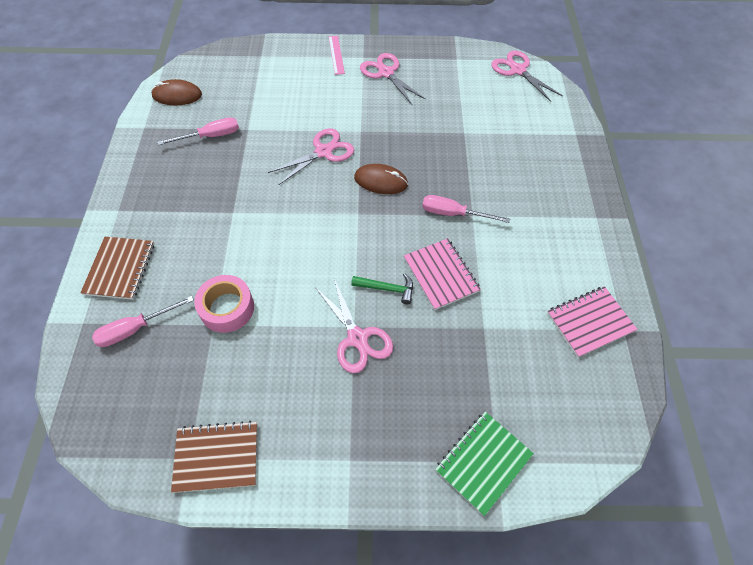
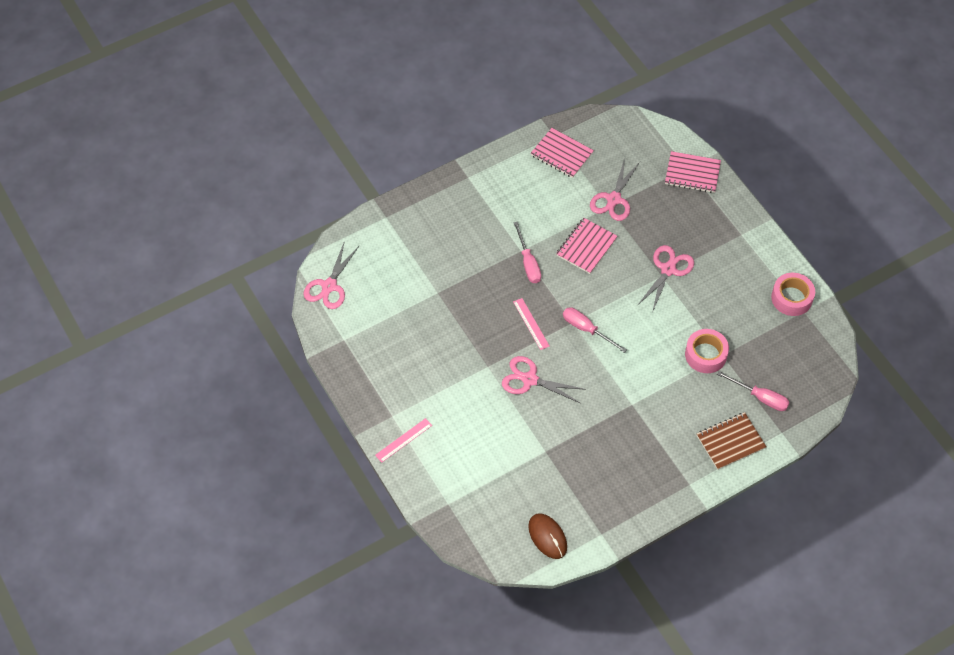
camera: 120 degrees left, 0 degrees up
(210, 136) = (573, 474): pink screwdriver -> pink screwdriver (586, 329)
(217, 457) = (791, 298): brown notebook -> pink tape
(381, 181) = (531, 324): brown mouse -> pink ruler
(386, 73) = (402, 385): pink scissors -> pink scissors (613, 199)
(387, 288) = (620, 272): green hammer -> none
(483, 462) = (692, 173): green notebook -> pink notebook

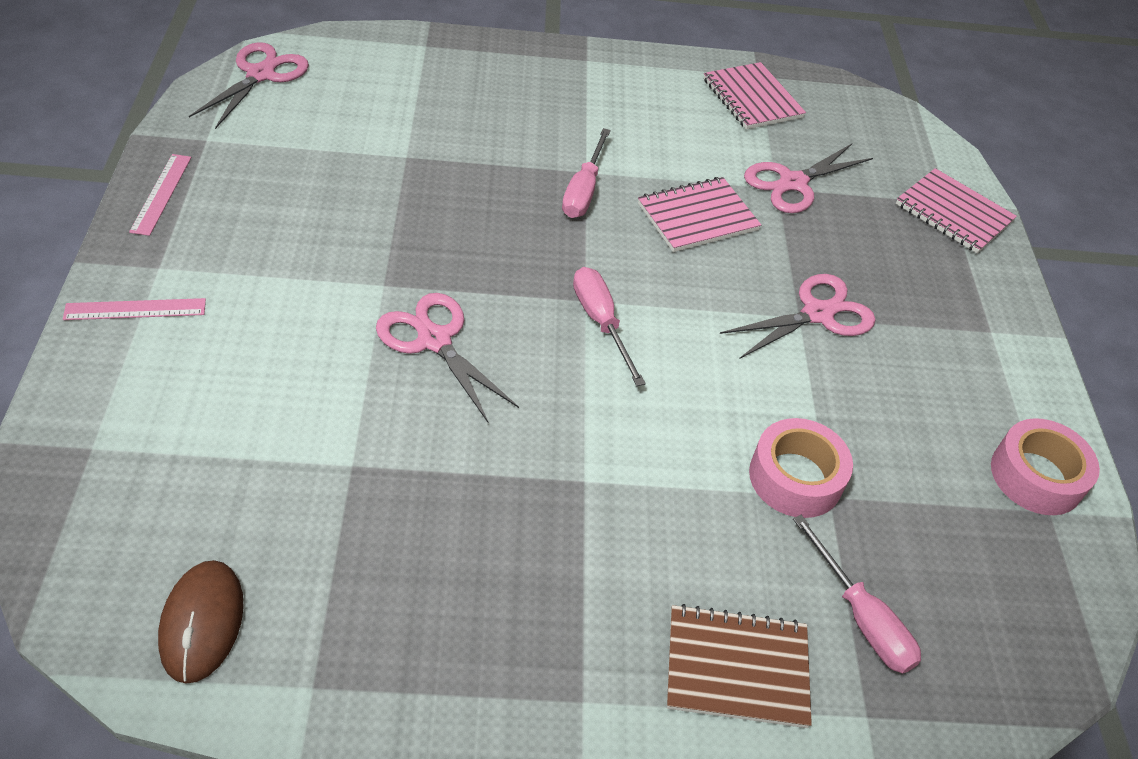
camera: 25 degrees right, 10 degrees down
(329, 286) = (261, 74): pink scissors -> pink scissors turned 150 degrees clockwise
(531, 324) = (513, 266): pink ruler -> pink ruler (161, 194)

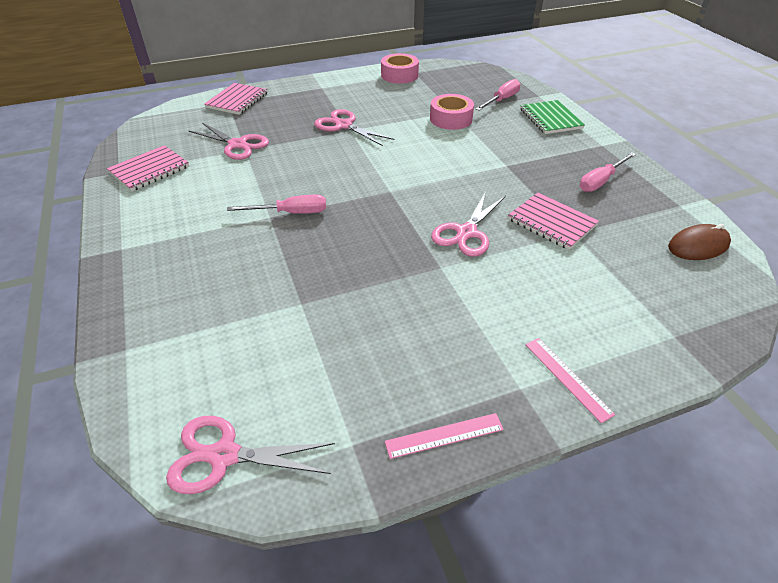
camera: 105 degrees left, 5 degrees down
(601, 322) = (403, 182): pink screwdriver -> pink screwdriver (600, 181)
(697, 217) = (290, 169): pink notebook -> pink notebook (551, 222)
(736, 668) = (550, 119): brown notebook -> green notebook

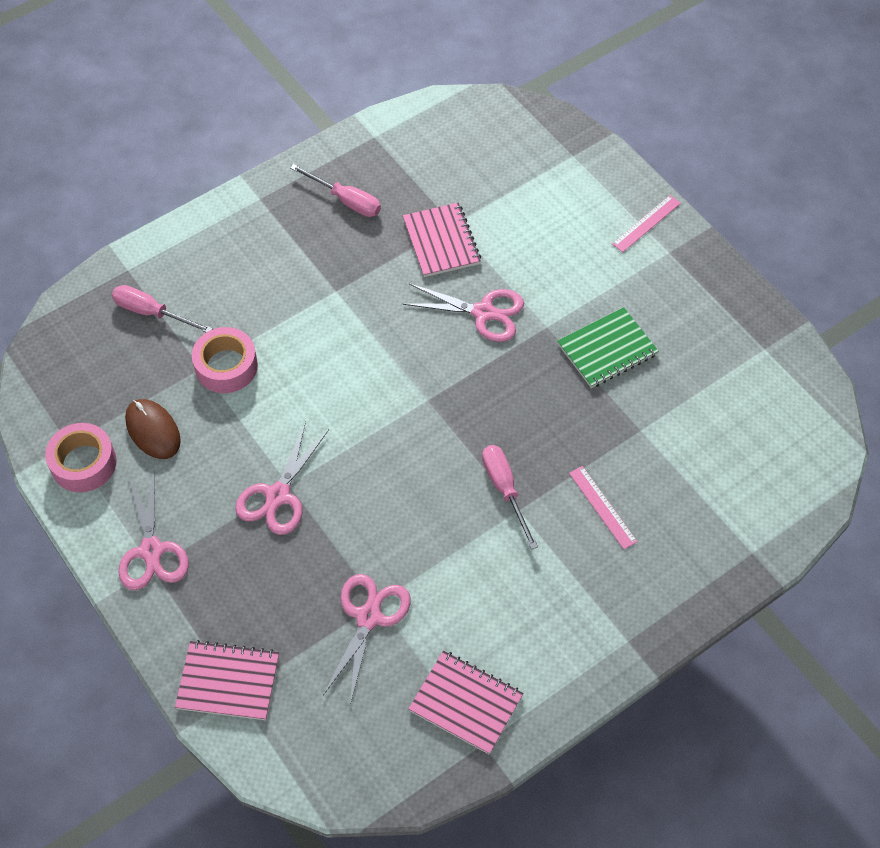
camera: 105 degrees left, 15 degrees up
(224, 456) = (810, 427): pink scissors -> pink scissors (151, 551)
(444, 435) = (732, 294): pink ruler -> pink ruler (602, 507)
(550, 119) = (200, 252): green notebook -> green notebook (607, 349)
(551, 222) = (441, 241): pink notebook -> pink notebook turned 45 degrees counterclockwise
(698, 246) = (442, 129): brown mouse -> brown mouse (153, 430)

